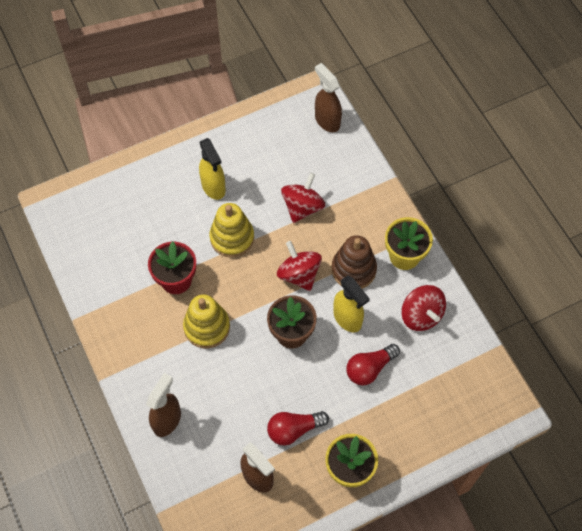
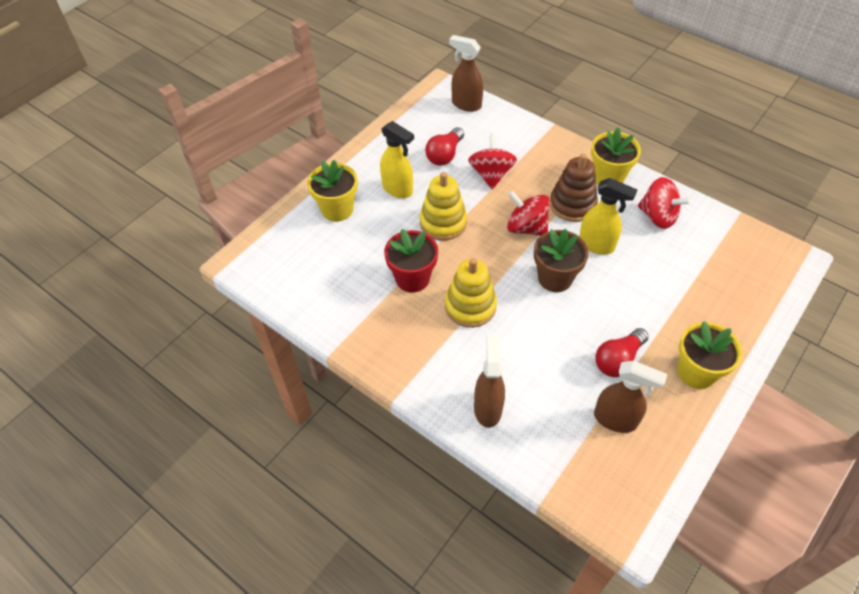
camera: 25 degrees left, 10 degrees down
(152, 185) = (337, 209): none -> yellow flower pot
(369, 368) = (647, 277): red light bulb -> red light bulb (445, 155)

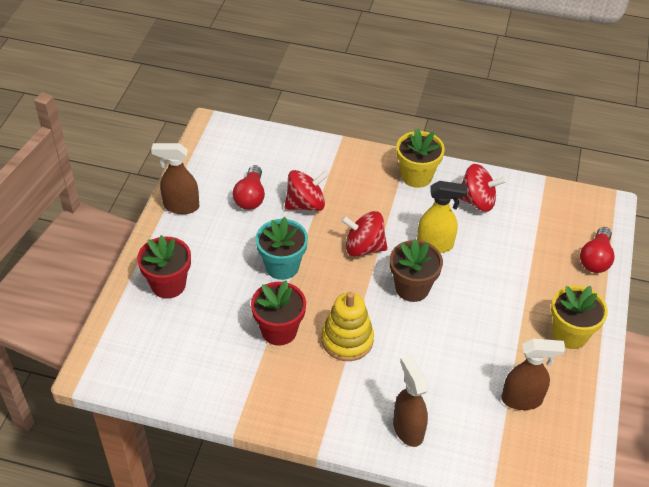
camera: 25 degrees left, 5 degrees down
(337, 209) = (168, 284): yellow flower pot -> red flower pot
(398, 189) = (220, 246): yellow spray bottle -> none
(443, 223) = (282, 266): yellow stacking toy -> turquoise flower pot
(466, 104) = (246, 138): brown spray bottle -> brown spray bottle (181, 206)
(491, 174) = (306, 204): red spinning top -> red spinning top turned 90 degrees clockwise
(572, 205) = (396, 212): brown stacking toy -> none
(618, 360) = (501, 345): red light bulb -> red light bulb (595, 259)

